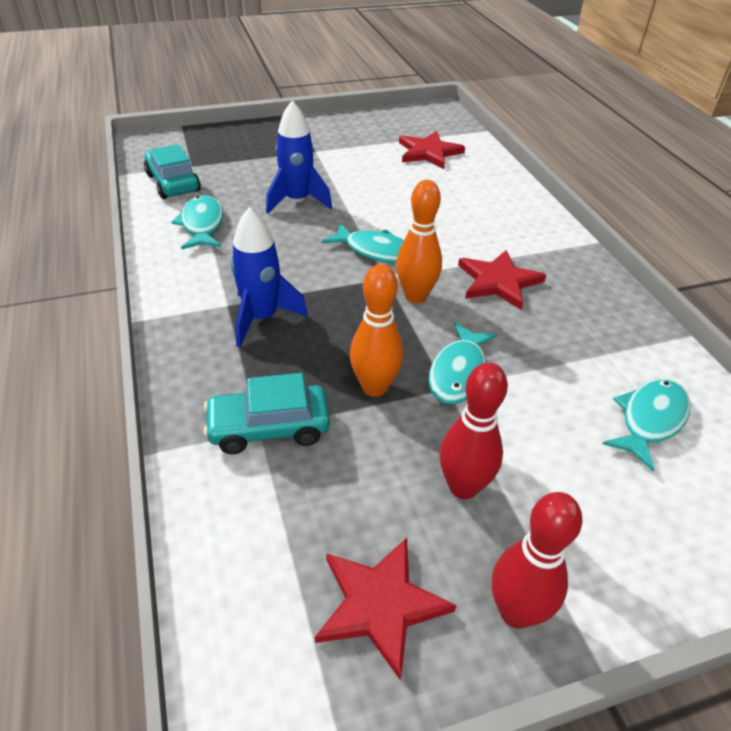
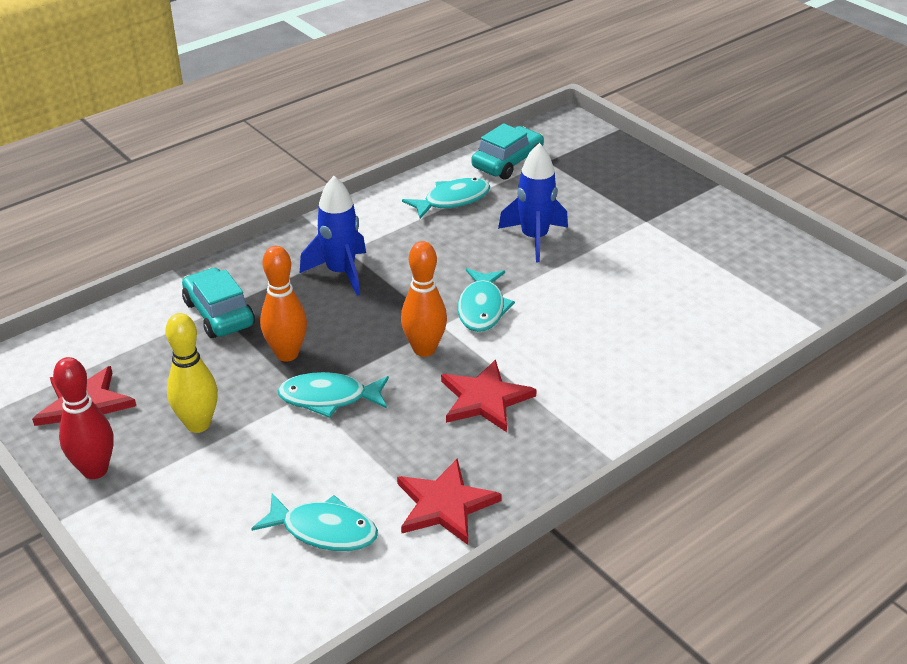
camera: 70 degrees right, 5 degrees down
(428, 152) = (719, 298): red star -> red star (445, 504)
(463, 487) = (198, 424): red bowling pin -> yellow bowling pin

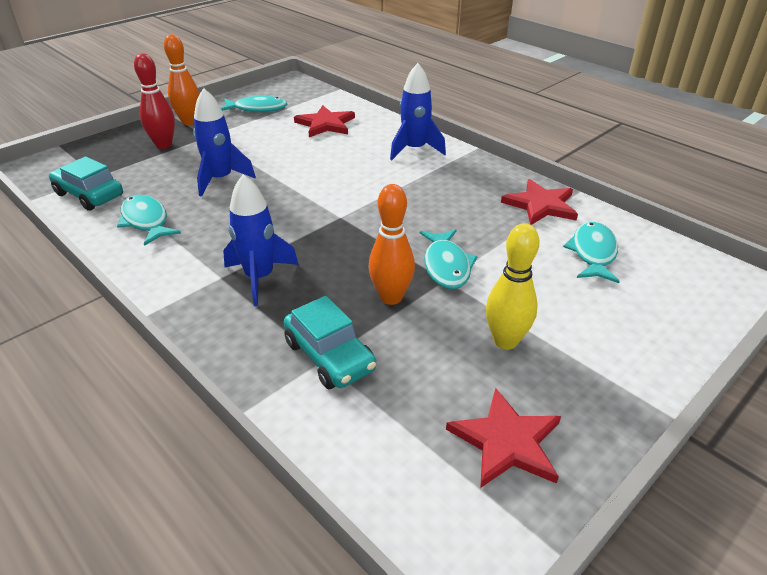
camera: 95 degrees left, 0 degrees up
(95, 470) = (597, 405): red bowling pin -> red bowling pin (164, 145)
(219, 314) = (329, 356): turquoise car -> turquoise car turned 90 degrees counterclockwise
(424, 349) = (374, 223): orange bowling pin -> orange bowling pin (189, 122)
(482, 308) = (317, 199): turquoise fish -> turquoise fish (257, 109)
(485, 399) = (428, 194): red star -> red star (325, 124)
(612, 398) = (414, 150): none -> blue rocket

